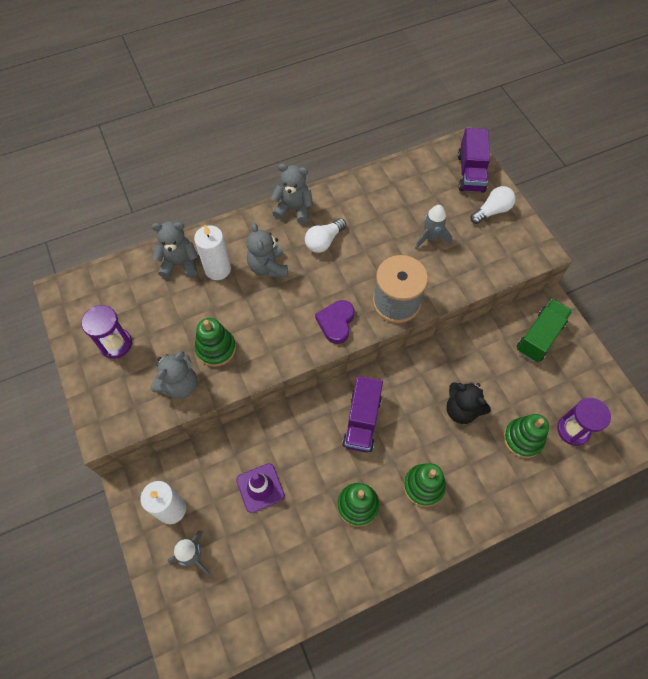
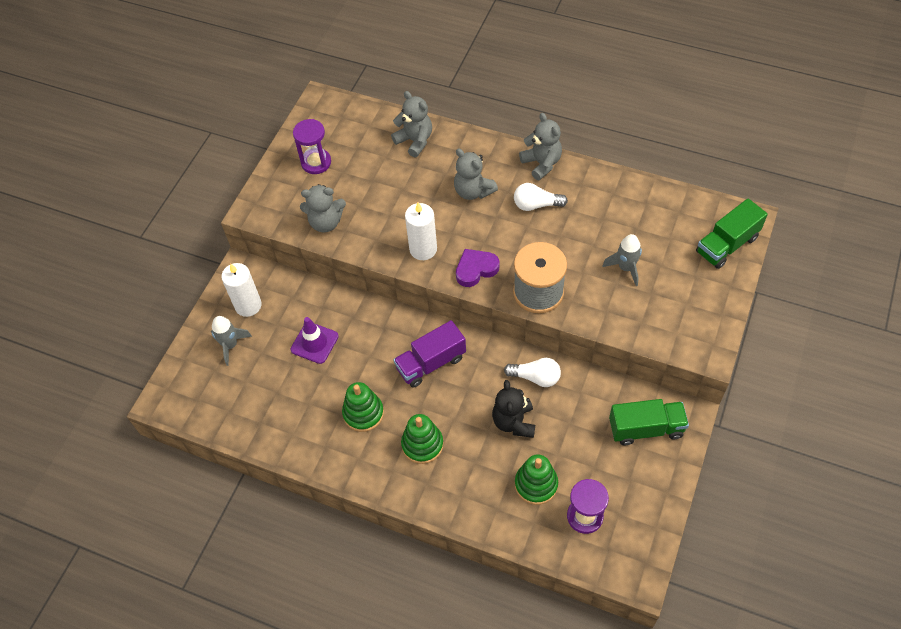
camera: 50 degrees right, 5 degrees down
(216, 348) = (374, 218): green stacking toy -> none
(218, 269) = (436, 165): white candle -> white candle (423, 249)
(268, 267) = (473, 191): grey teddy bear -> grey teddy bear turned 75 degrees counterclockwise
(470, 172) = (727, 245): purple truck -> green truck
(492, 211) = (706, 289): white light bulb -> white light bulb (535, 377)

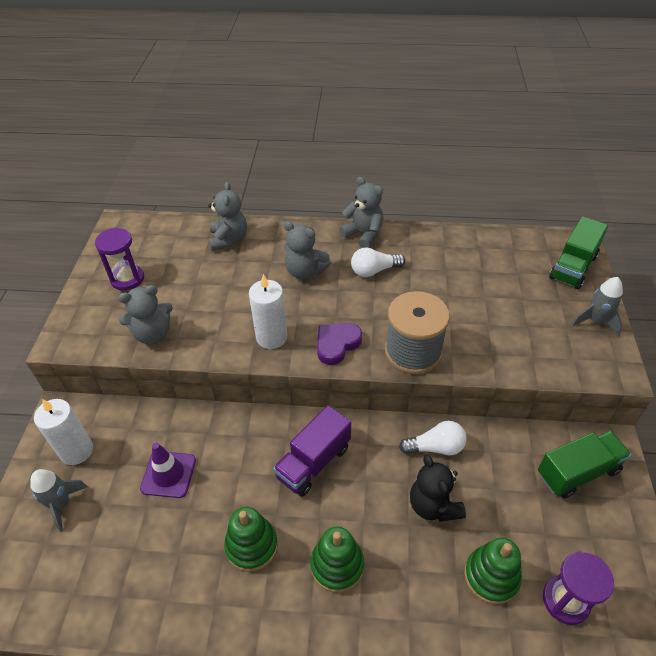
camera: 20 degrees left, 10 degrees down
(415, 141) = (229, 239): grey teddy bear -> grey teddy bear turned 60 degrees clockwise
(625, 268) = (490, 308): grey rocket -> grey rocket (596, 321)

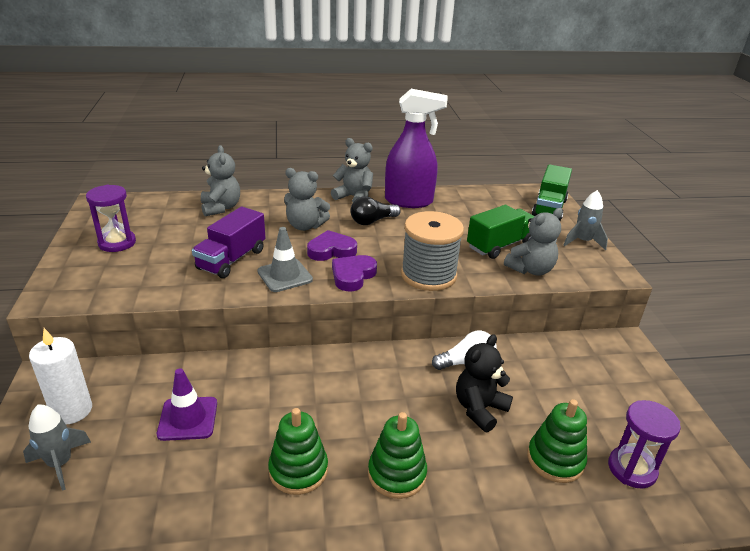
camera: 15 degrees left, 15 degrees down
(153, 334) = (155, 283): grey teddy bear -> grey teddy bear (531, 270)
(271, 337) = (285, 276): white candle -> grey traffic cone
(313, 462) = (347, 388): purple truck -> purple truck (232, 259)
(323, 308) = (331, 250): none -> purple heart
(374, 271) = (372, 221): white light bulb -> black light bulb
(420, 245) = (409, 201): none -> purple spray bottle
(433, 505) = (479, 409): black teddy bear -> black teddy bear turned 75 degrees clockwise
(577, 472) = (603, 366): green truck -> green truck (499, 245)

